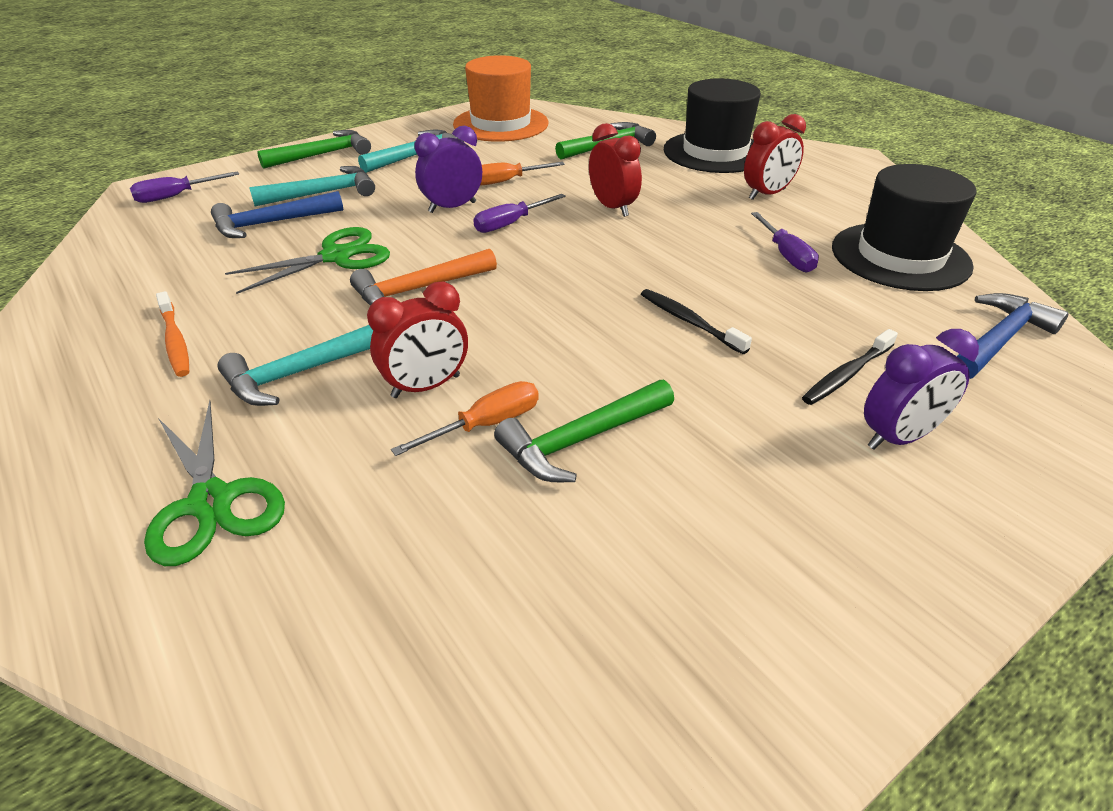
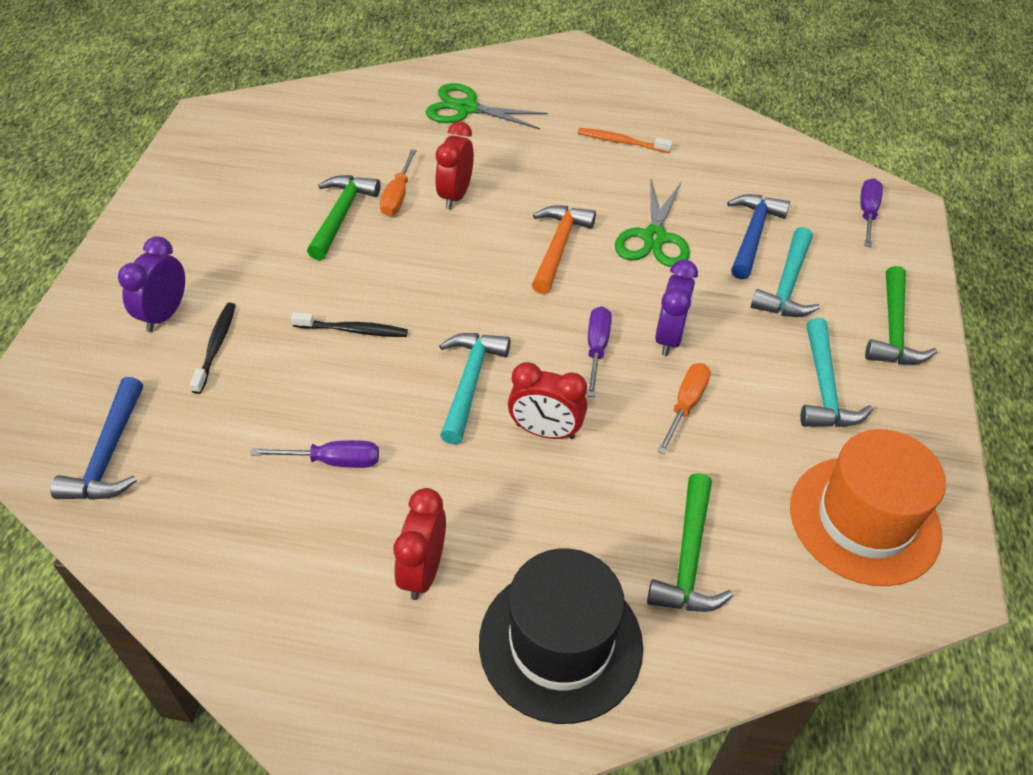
camera: 135 degrees right, 10 degrees up
(302, 372) = (528, 166): turquoise hammer -> turquoise hammer (469, 382)
(786, 255) = (333, 461): purple screwdriver -> purple screwdriver turned 150 degrees clockwise
(900, 256) = (226, 532): black hat -> none

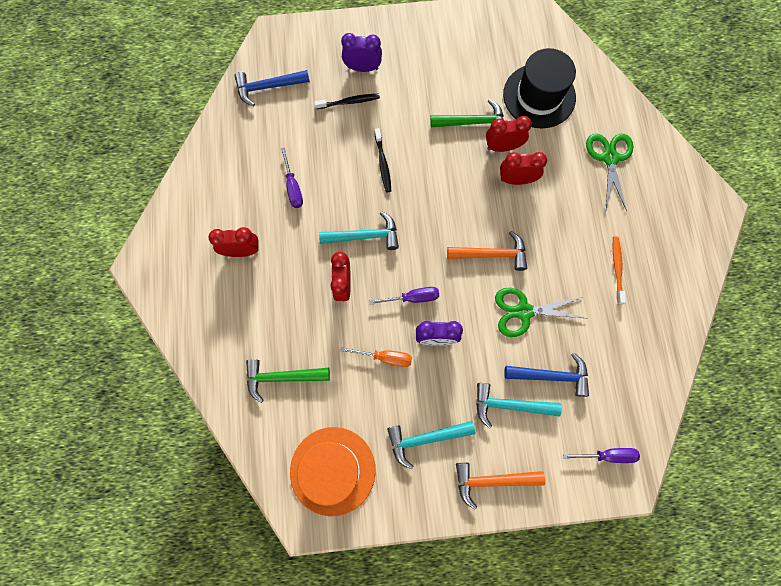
camera: 75 degrees right, 25 degrees up
(398, 196) = (502, 147): orange screwdriver -> red clock
(560, 643) = (219, 325): black hat -> black hat (539, 96)
(893, 329) = (492, 480): green hammer -> orange hammer

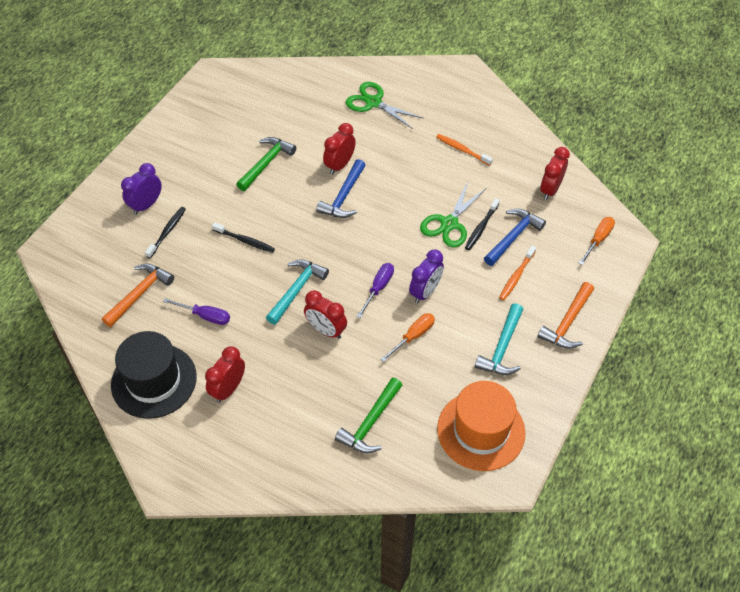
camera: 55 degrees left, 20 degrees down
(268, 87) = (93, 281): blue hammer -> blue hammer (343, 197)
(492, 254) = (386, 216): orange hammer -> orange hammer (140, 294)
(502, 147) = (305, 157): red clock -> red clock (550, 190)
(509, 405) = (516, 276): turquoise hammer -> orange toothbrush
(539, 96) = (285, 112): black hat -> black hat (154, 380)
(540, 341) = (481, 228): none -> black toothbrush
(607, 455) = (598, 240): purple screwdriver -> orange screwdriver

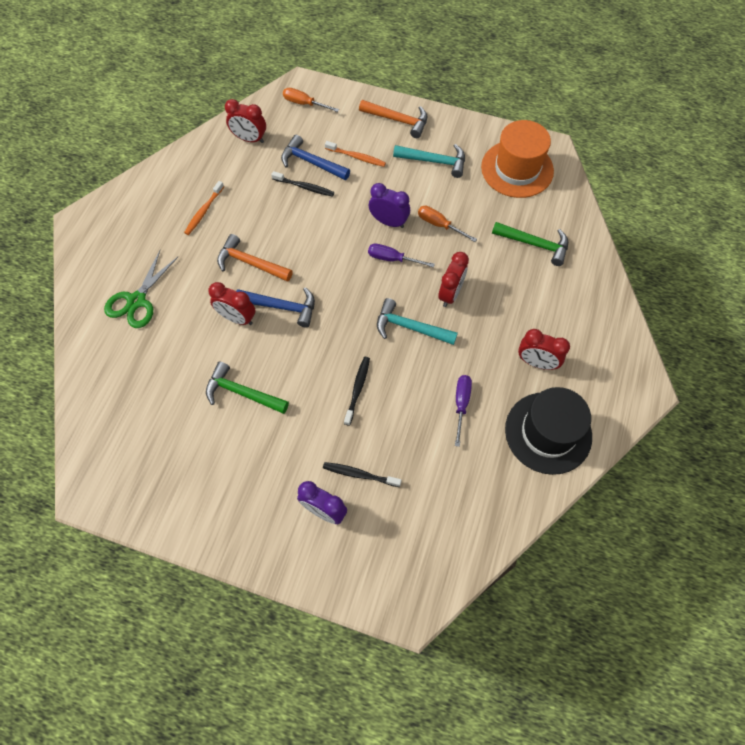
camera: 100 degrees left, 10 degrees up
(140, 294) = (449, 479): orange hammer -> orange hammer (250, 263)
(449, 224) = (304, 212): green scissors -> none

